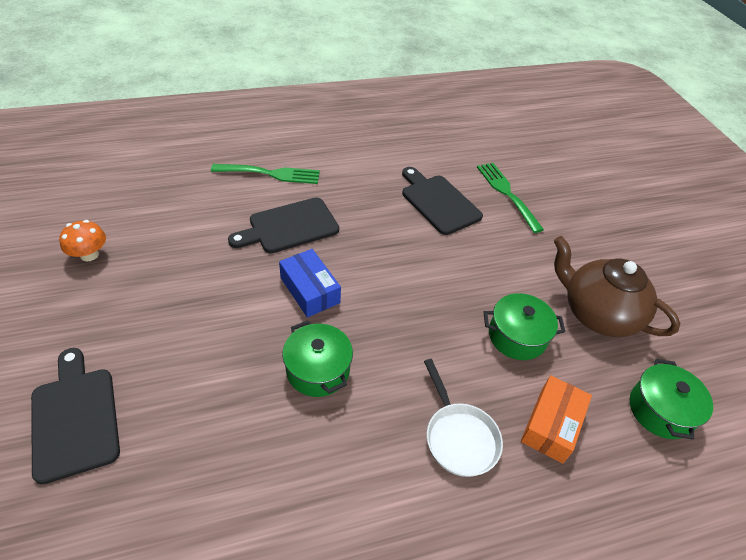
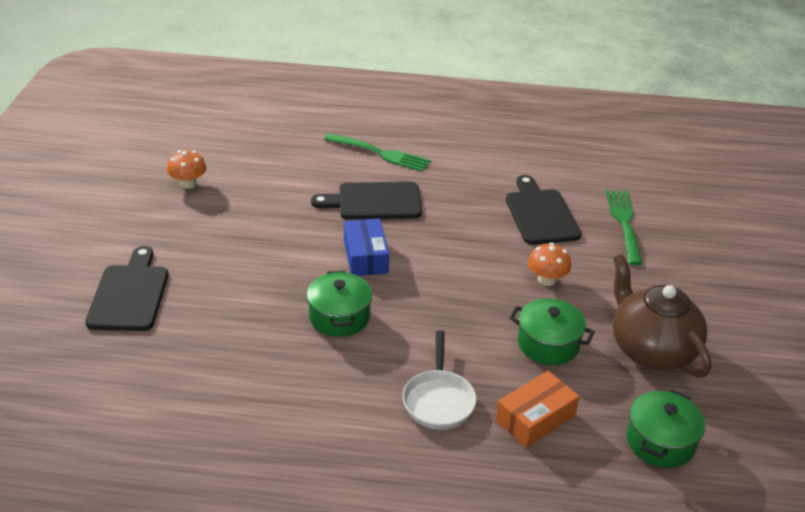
camera: 25 degrees right, 10 degrees down
(479, 267) = (546, 280): none -> orange mushroom

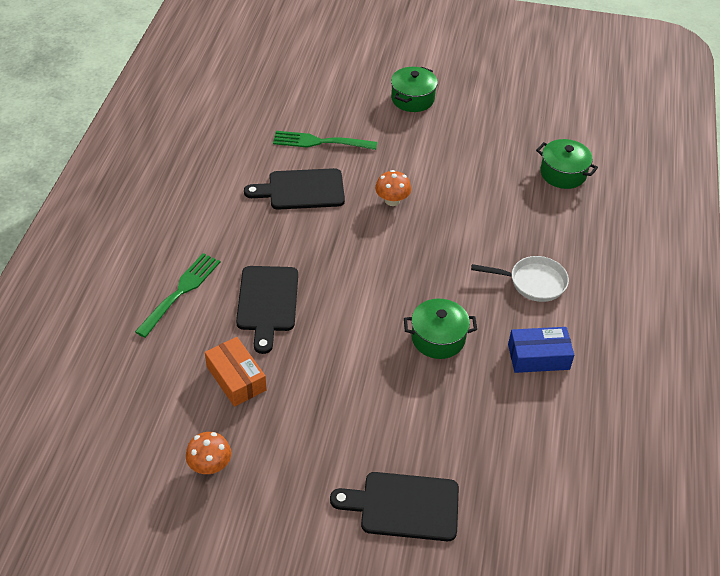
camera: 85 degrees left, 10 degrees up
(365, 256) = (354, 315): blue box -> blue box (538, 357)
(535, 418) = (547, 231): orange box -> orange box (236, 378)
(548, 344) = (469, 212): green pot -> green pot (412, 99)
(651, 349) = (473, 159): brown teapot -> none

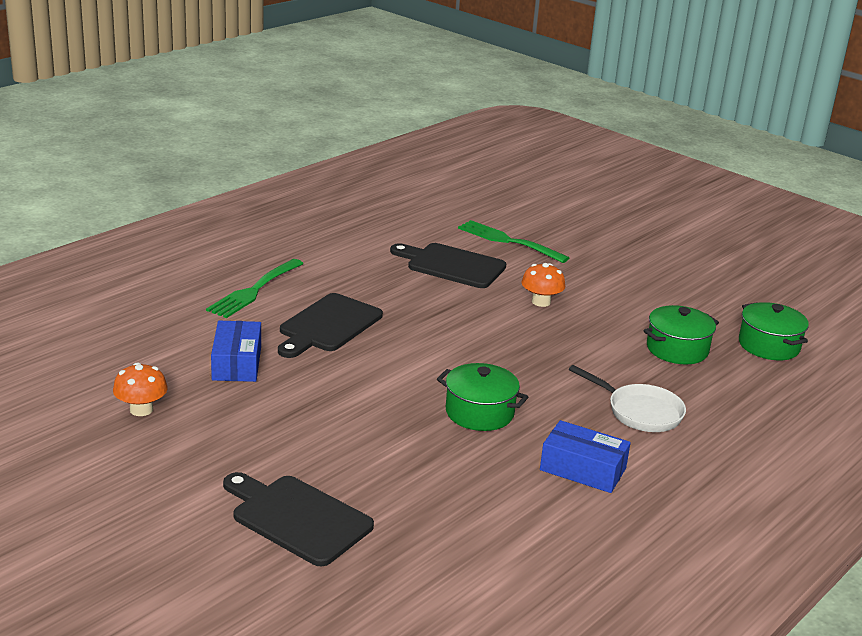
camera: 30 degrees right, 20 degrees down
(181, 292) = (254, 290): green fork -> green fork turned 150 degrees clockwise
(236, 378) = (236, 363): orange box -> blue box
(412, 99) = (644, 242): green pot -> green pot (677, 349)

